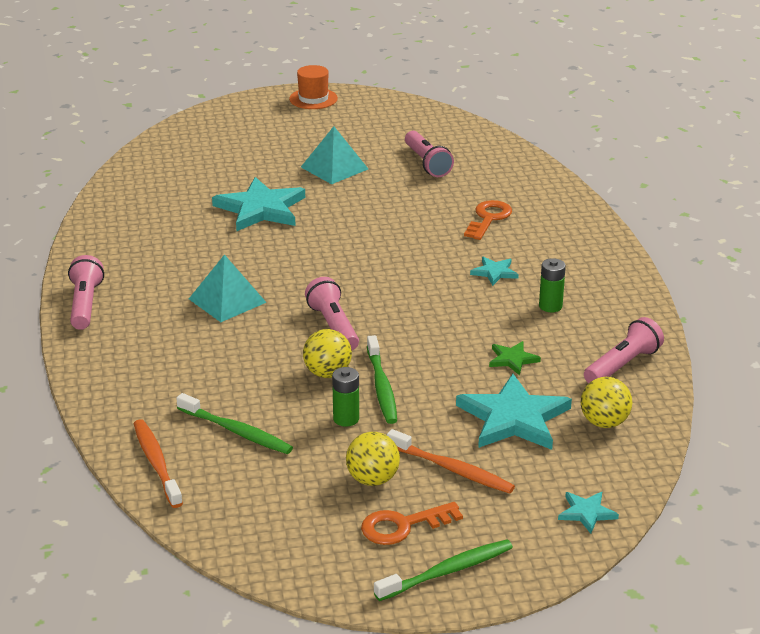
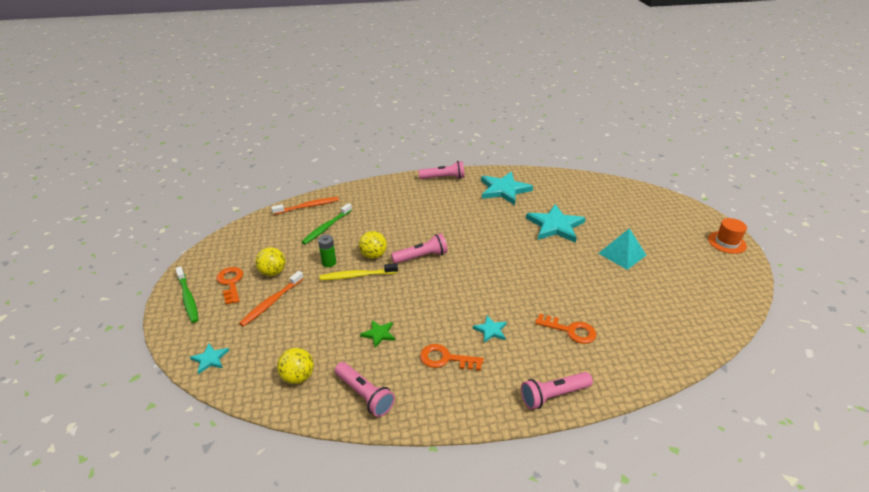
camera: 90 degrees right, 5 degrees up
(227, 300) = (448, 219): turquoise pyramid -> none
(381, 386) = (357, 275): green toothbrush -> yellow toothbrush
(427, 163) = (649, 299): pink flashlight -> pink flashlight (553, 395)
(514, 418) = (313, 331): turquoise star -> turquoise star (504, 190)
(550, 306) = (445, 359): green battery -> orange key

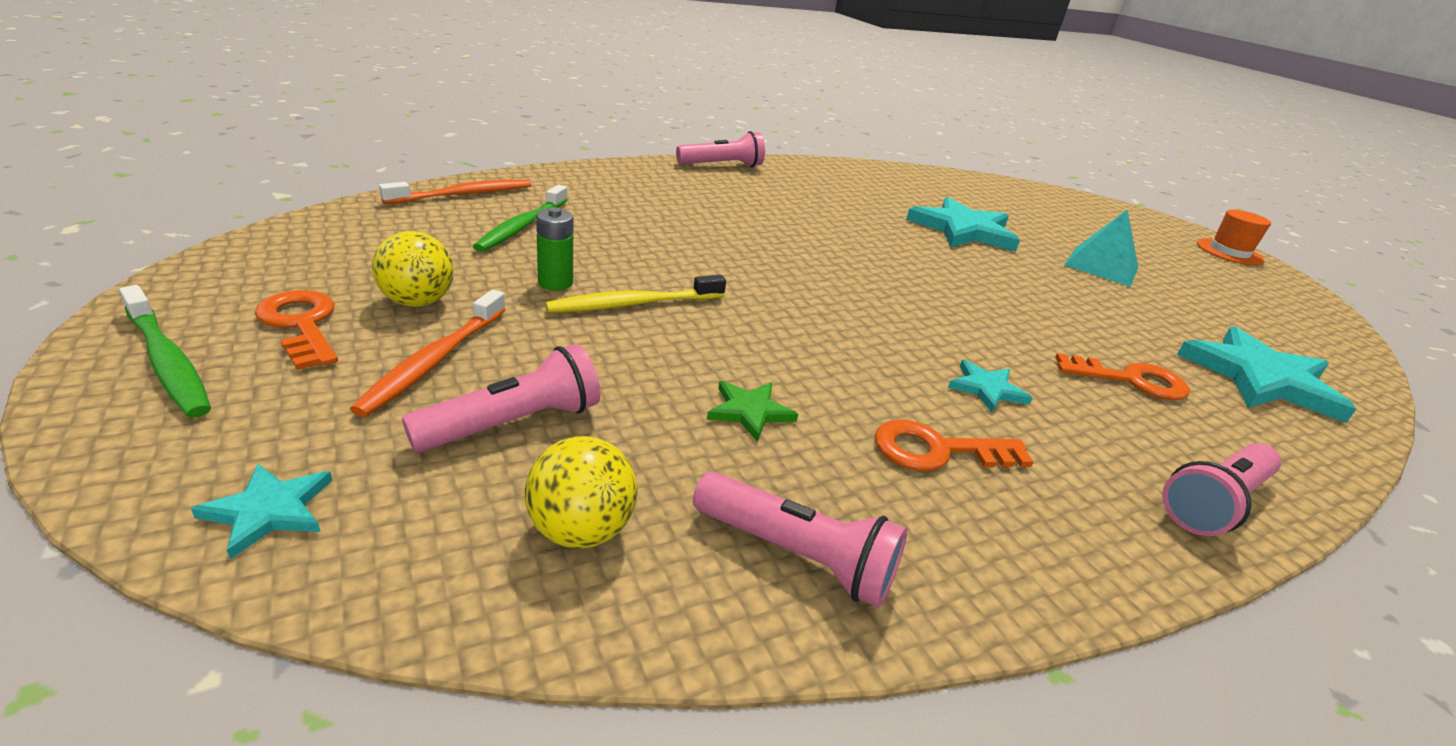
camera: 20 degrees left, 5 degrees down
(373, 255) = (652, 270): yellow ball -> none
(421, 257) = (756, 272): pink flashlight -> pink flashlight (513, 423)
(504, 190) = (839, 184): turquoise star -> turquoise star (1261, 378)

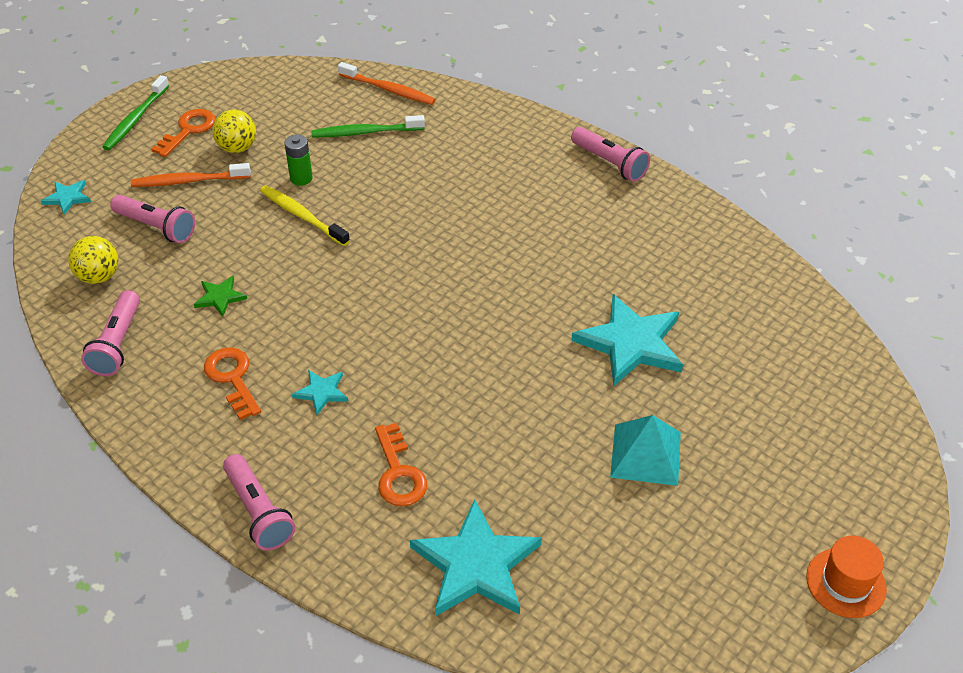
camera: 70 degrees right, 15 degrees up
(1214, 503) = (258, 511): pink flashlight -> pink flashlight turned 150 degrees counterclockwise

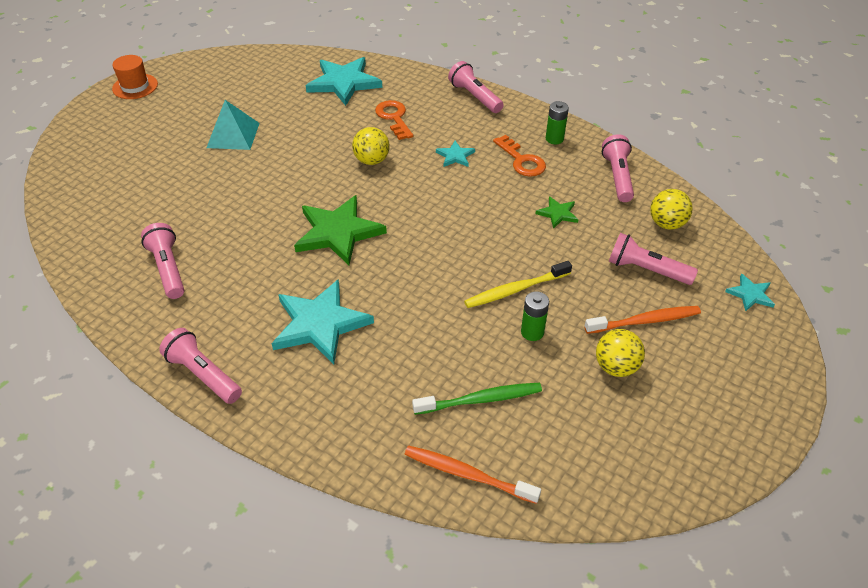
camera: 175 degrees right, 0 degrees up
(136, 119) = (753, 401): green toothbrush -> none
(170, 413) = (554, 139): none -> green battery
(188, 130) = (683, 388): orange key -> none
(302, 216) = (516, 290): yellow toothbrush -> yellow toothbrush turned 120 degrees clockwise
(440, 392) = (371, 160): none -> yellow ball
(487, 290) = (338, 232): none -> green star
(631, 343) = (226, 199): turquoise star -> turquoise star (320, 324)
(675, 260) = (168, 269): none -> pink flashlight

